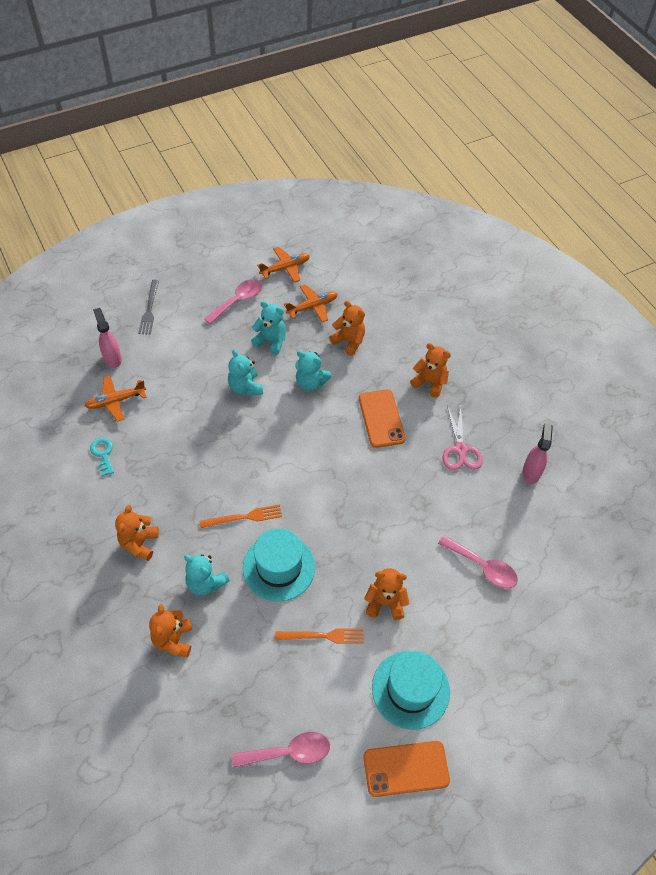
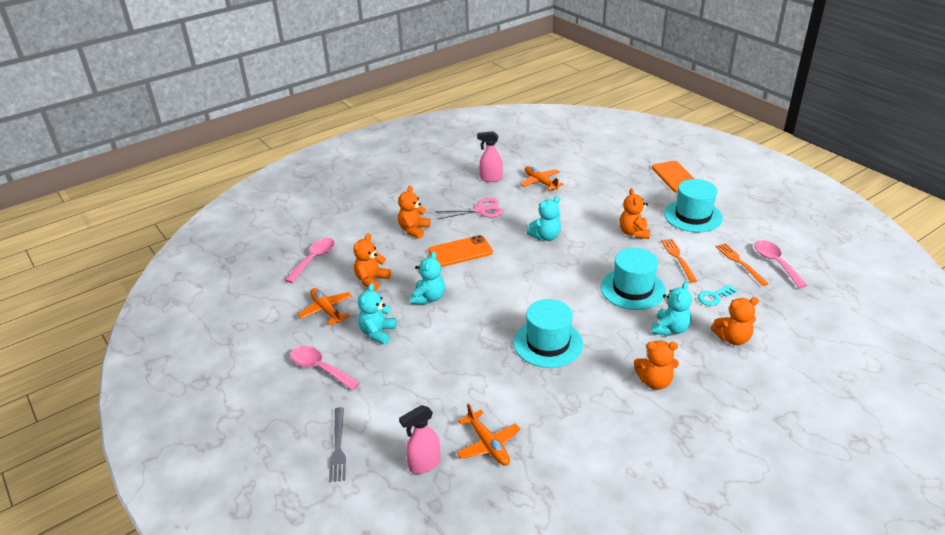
camera: 95 degrees left, 20 degrees down
(103, 454) = (563, 437): turquoise key -> turquoise key (714, 297)
(149, 309) = (338, 447): grey fork -> grey fork turned 90 degrees clockwise
(218, 468) = (548, 343): none -> turquoise hat
(244, 517) = (594, 317): orange fork -> orange fork (740, 263)
(245, 387) = (444, 341): turquoise teddy bear -> turquoise teddy bear (545, 236)
(285, 268) = (267, 338): orange plane -> orange plane (540, 182)
(406, 768) = (747, 213): orange phone -> orange phone (675, 177)
(483, 567) = (581, 194): pink spoon -> pink spoon (314, 259)

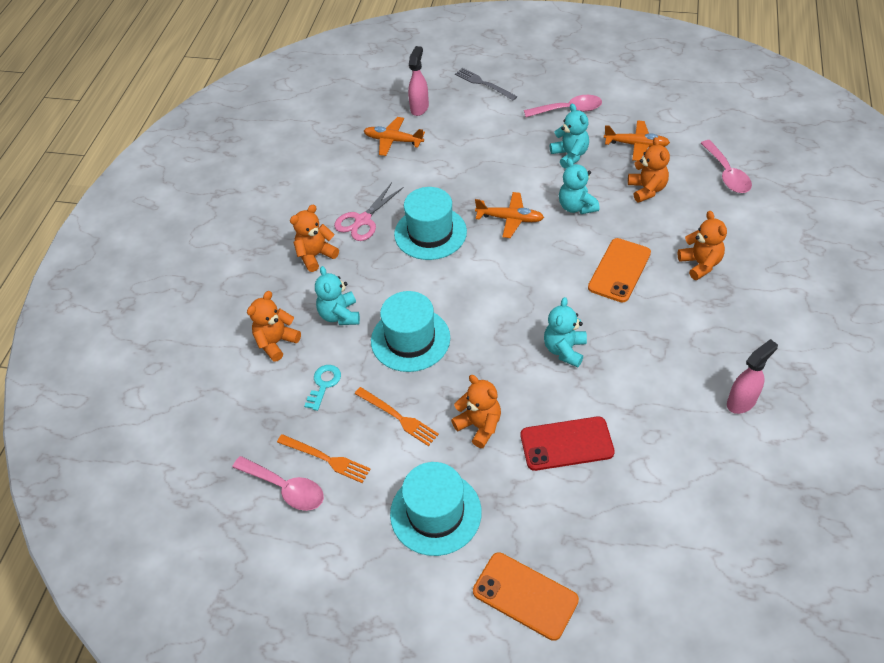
camera: 140 degrees right, 15 degrees up
(480, 210) = (679, 339): pink scissors -> pink scissors (363, 220)
(540, 182) = (678, 441): orange plane -> orange plane (510, 219)
(595, 206) = (566, 444): none -> red phone

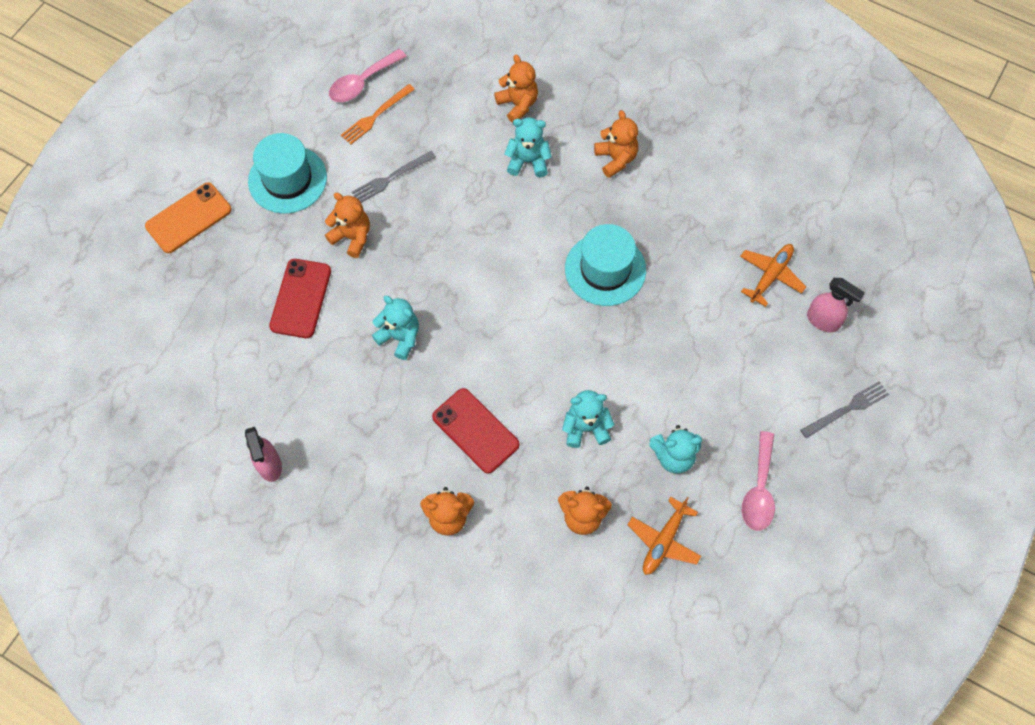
camera: 105 degrees right, 15 degrees up
(324, 384) = (453, 131): turquoise key -> none
(363, 220) = (650, 212): pink scissors -> none
(398, 417) = (391, 178): orange fork -> grey fork
(410, 339) = (472, 211): turquoise hat -> none
(479, 426) = (352, 237): orange teddy bear -> orange teddy bear turned 120 degrees counterclockwise
(510, 219) = (594, 353): orange plane -> none
(619, 270) = (475, 430): orange phone -> red phone
(727, 174) = (571, 622): pink spoon -> none

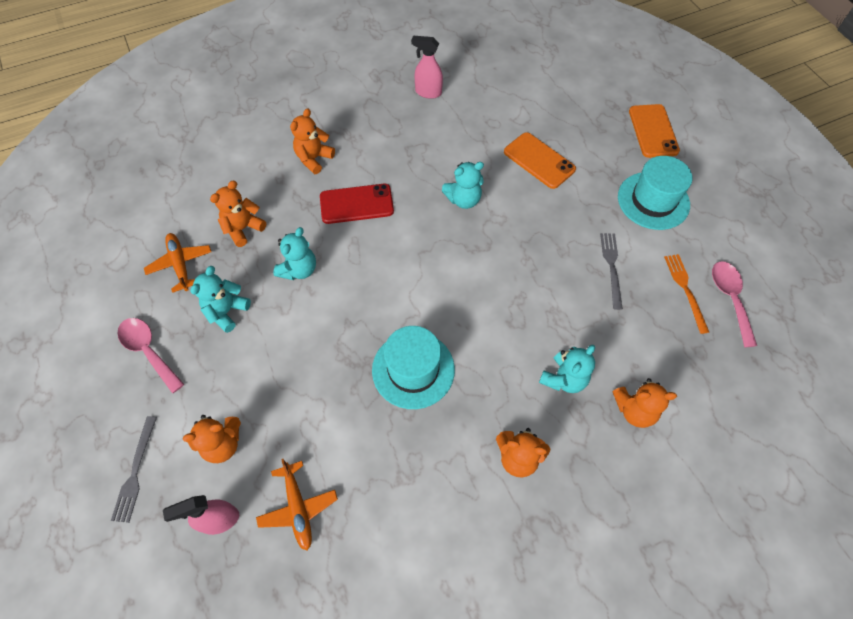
camera: 125 degrees right, 5 degrees down
(301, 298) = (539, 161): red phone -> orange phone
(352, 237) = (571, 214): orange teddy bear -> orange teddy bear (222, 444)

